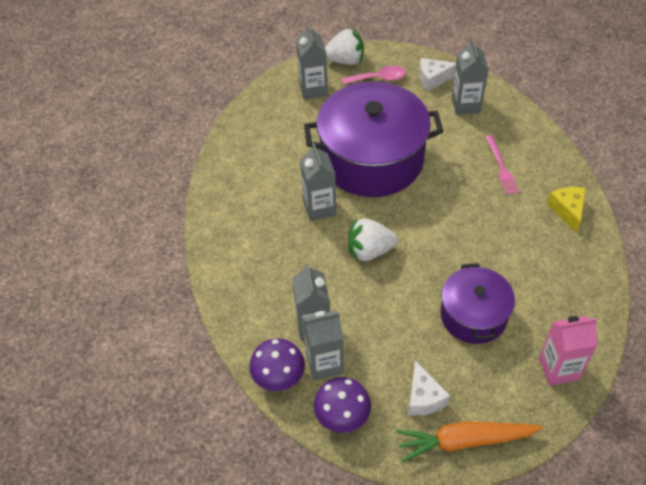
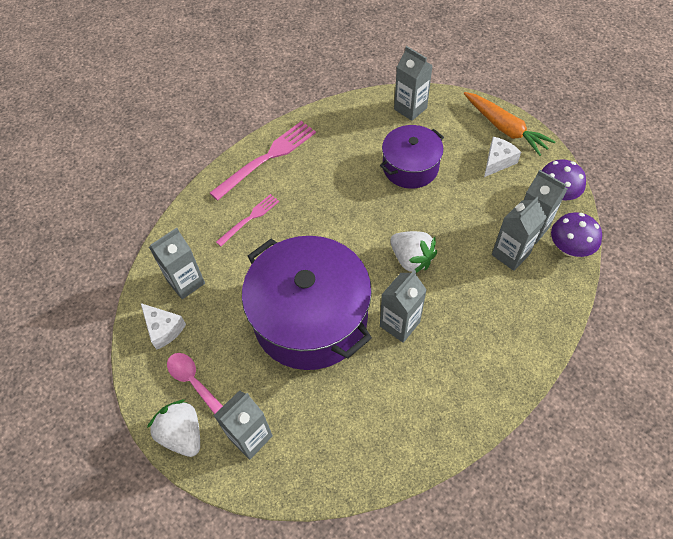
camera: 125 degrees left, 5 degrees up
(558, 369) = (410, 108): pink carton -> grey carton
(567, 210) = (267, 158): yellow cheese -> pink fork

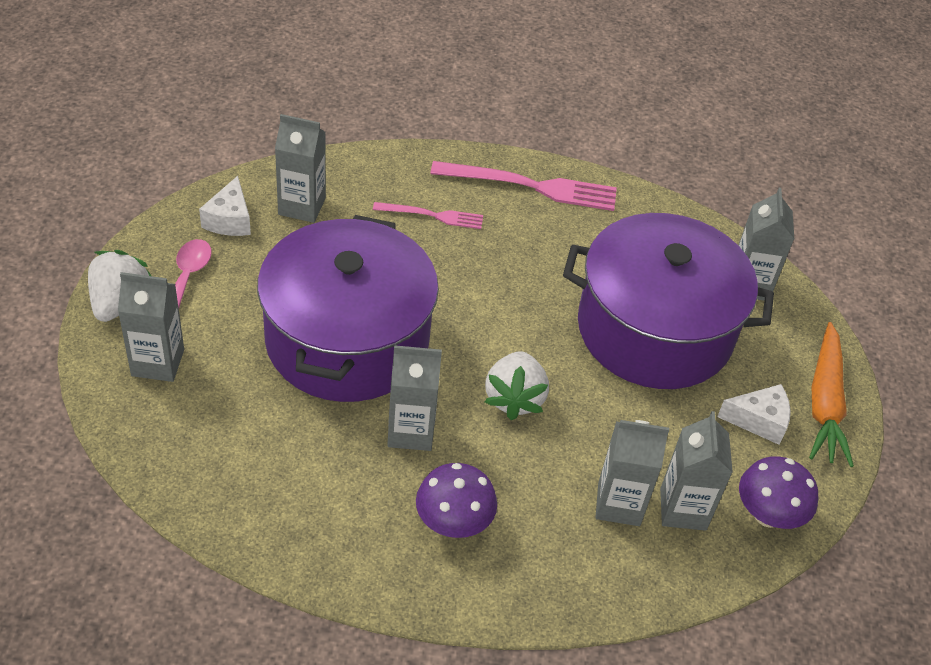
camera: 45 degrees right, 10 degrees down
(410, 167) = (654, 330): purple pot -> purple pot, size x1.77
(569, 248) = (691, 570): purple mushroom -> purple mushroom (453, 523)

